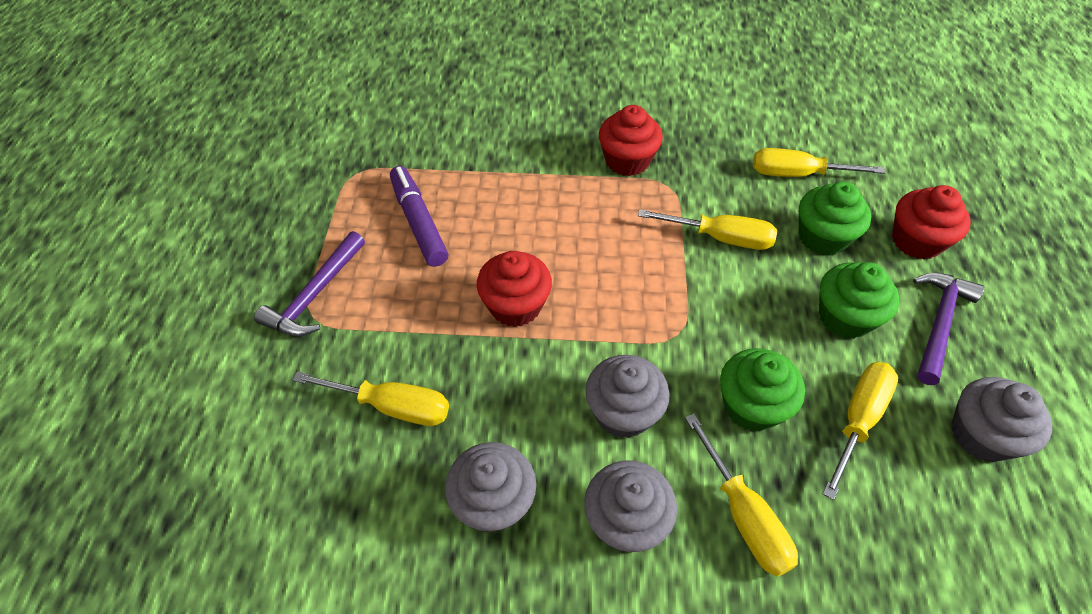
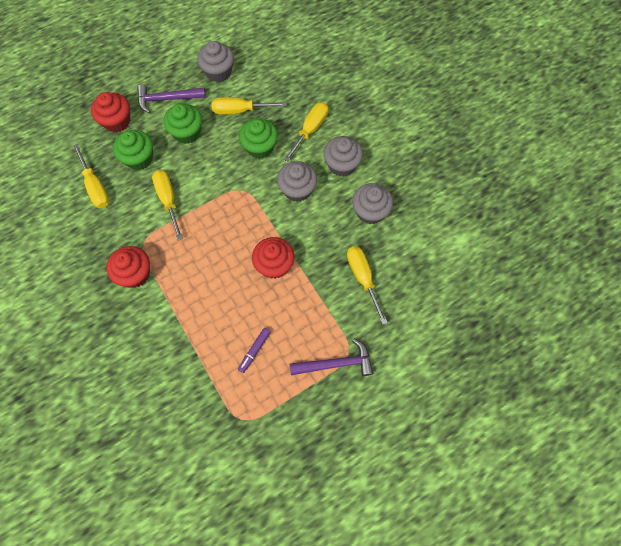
camera: 125 degrees left, 15 degrees up
(419, 222) = (254, 351): purple marker -> purple marker, size x0.58

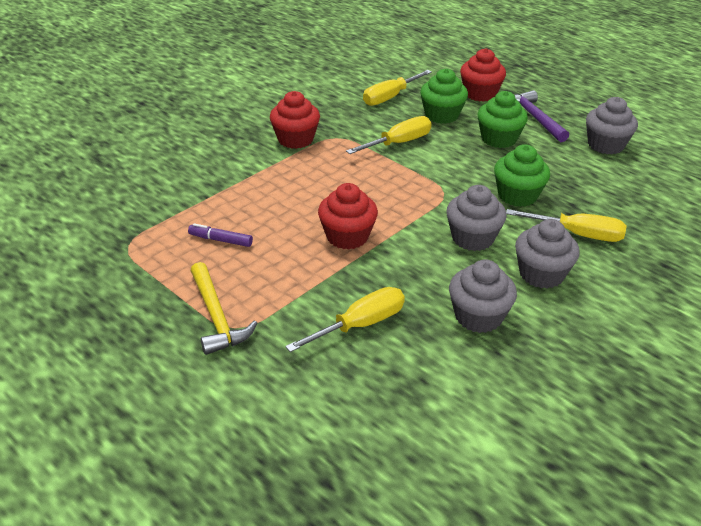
camera: 75 degrees right, 30 degrees down
(240, 110) = (562, 171): yellow screwdriver -> none
(336, 363) = (216, 317): purple hammer -> yellow hammer

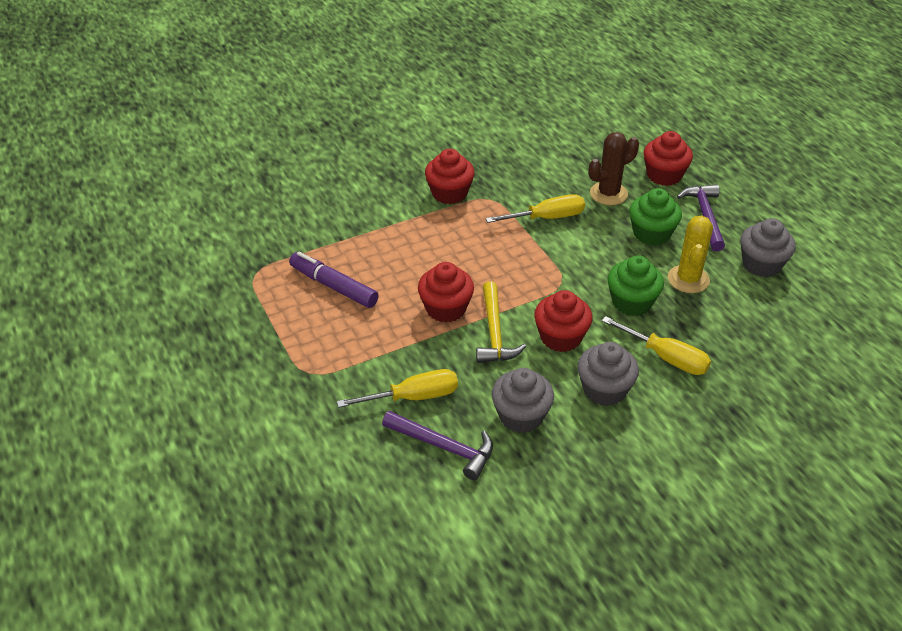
camera: 20 degrees right, 5 degrees up
(216, 317) = (298, 359): yellow hammer -> yellow hammer (494, 332)
(221, 240) = (334, 286): purple marker -> purple marker, size x1.72
(390, 97) = (568, 161): yellow screwdriver -> none
(419, 365) = (444, 447): none -> purple hammer
(441, 115) = (608, 194): green cupcake -> brown cactus
(472, 238) = (561, 337): grey cupcake -> red cupcake
(553, 168) = (688, 279): none -> yellow cactus

